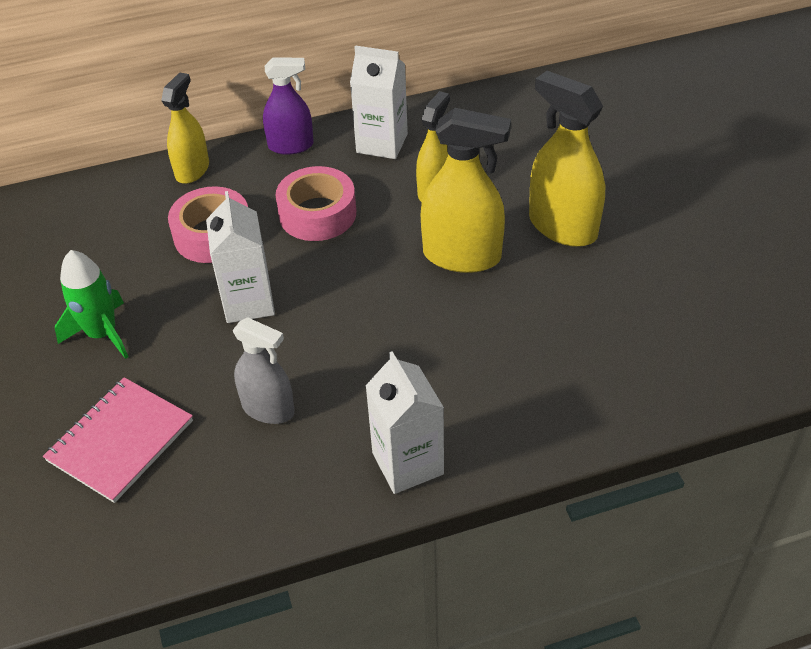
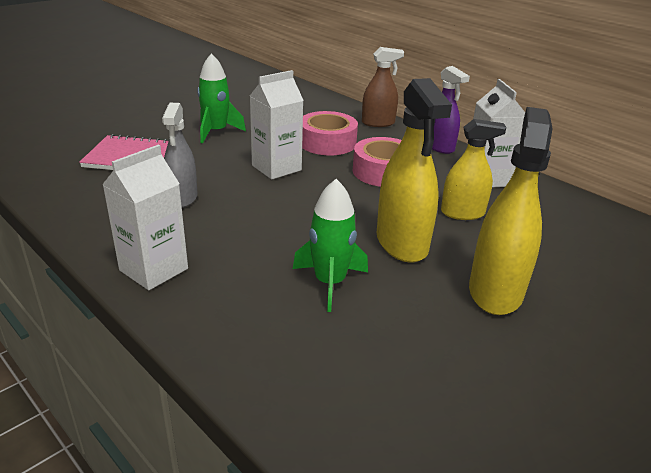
camera: 60 degrees right, 15 degrees down
(192, 170) = (378, 123): yellow spray bottle -> brown spray bottle
(498, 331) = (330, 283): none -> green rocket

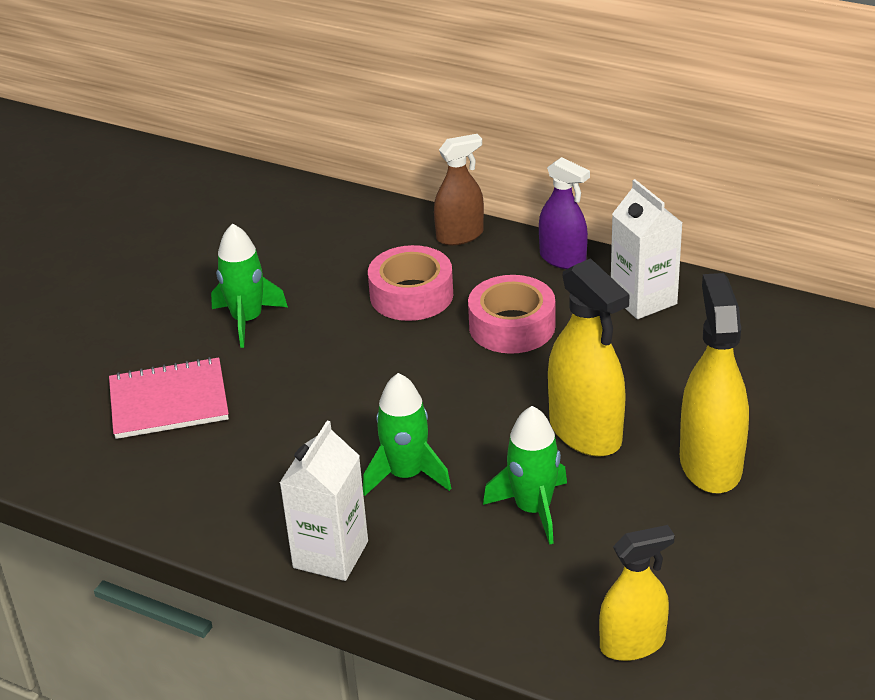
camera: 15 degrees left, 5 degrees up
(182, 198) = (287, 447): grey spray bottle -> none
(250, 235) = (406, 475): none -> green rocket
(276, 168) = (372, 361): white carton -> none
(462, 213) = (636, 365): yellow spray bottle -> yellow spray bottle (632, 644)

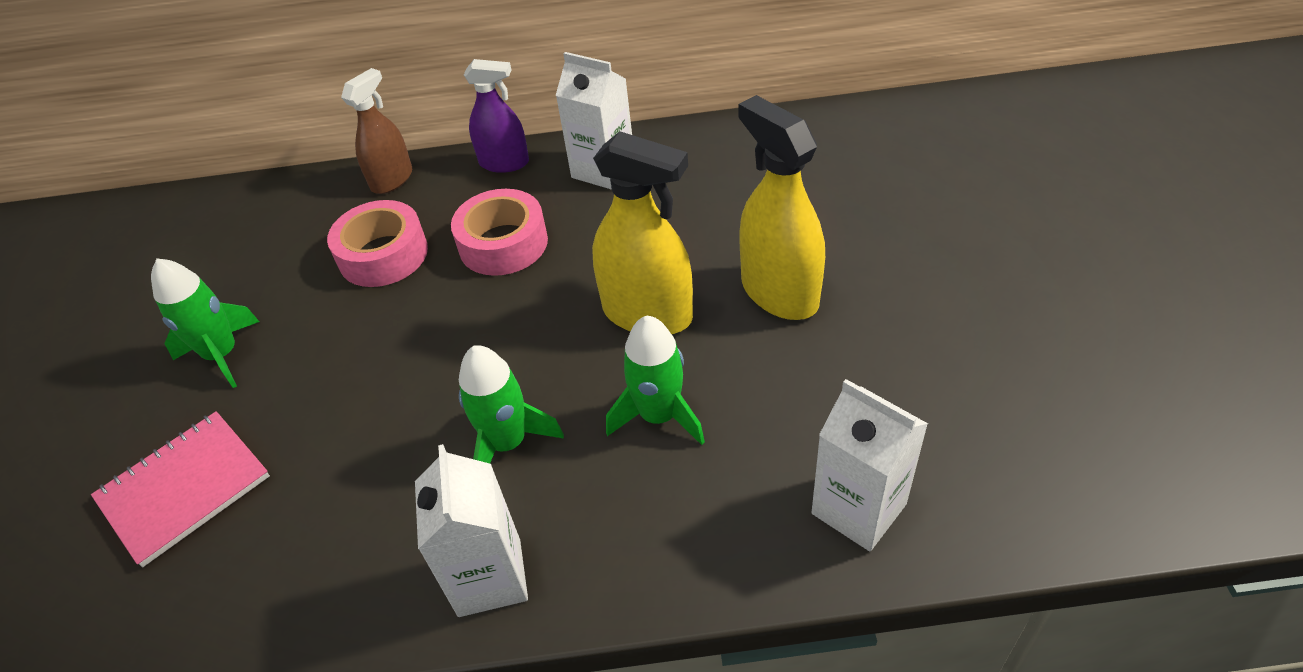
camera: 30 degrees left, 10 degrees up
(632, 644) = (858, 509): yellow spray bottle -> white carton

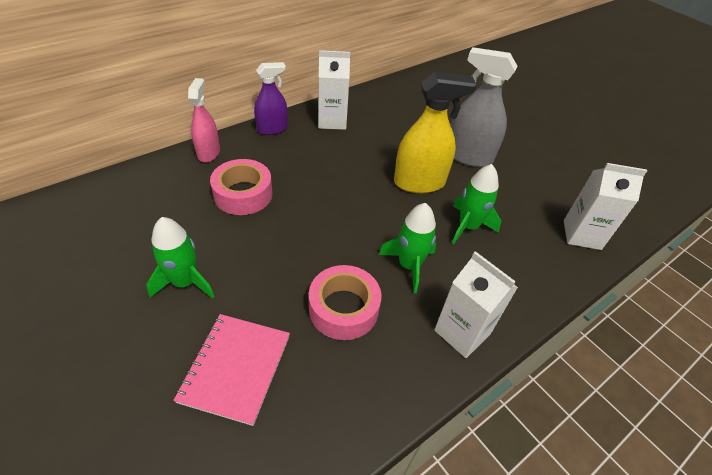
camera: 40 degrees left, 0 degrees up
(392, 179) = (208, 153): brown spray bottle -> pink spray bottle
(503, 243) = (311, 169): pink tape -> pink tape (343, 308)
(779, 292) = (468, 156): yellow spray bottle -> grey spray bottle

